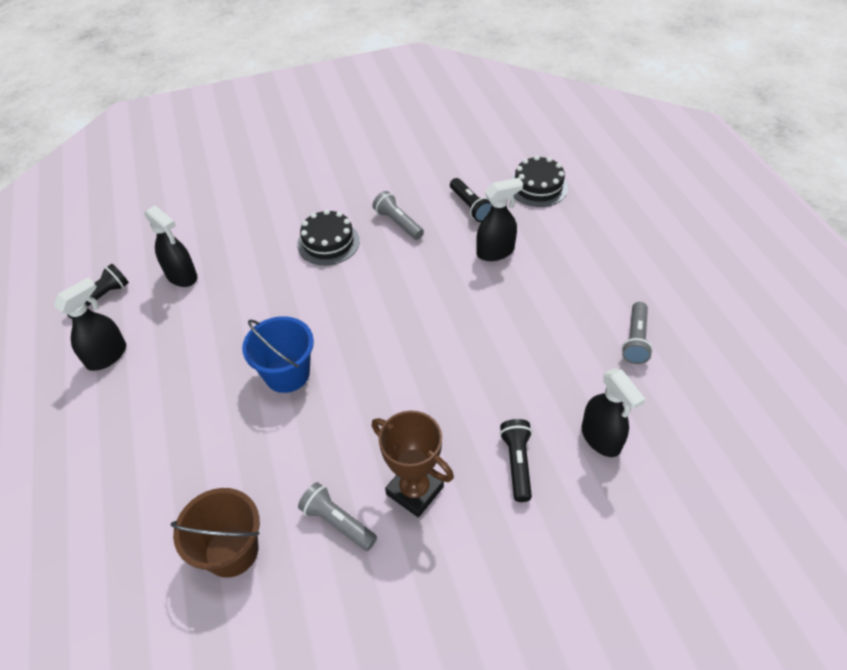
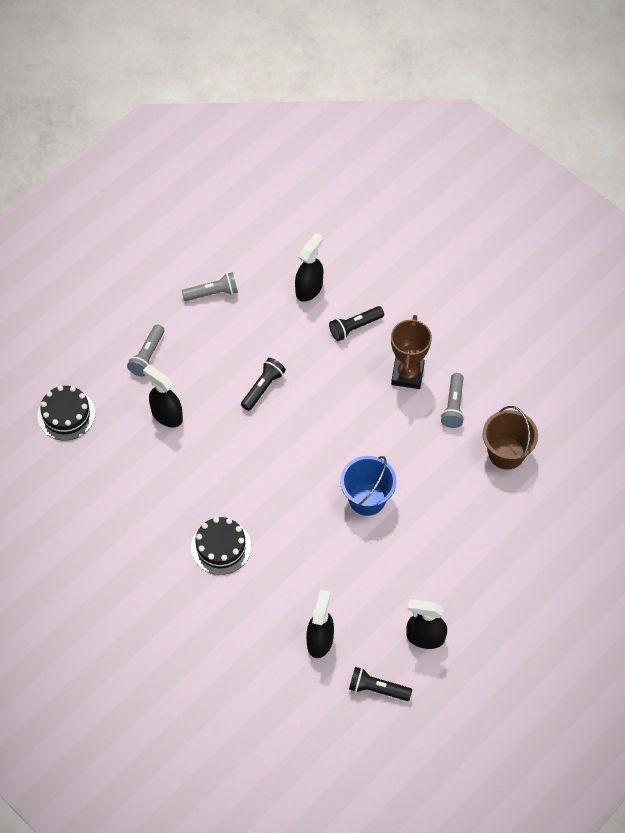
camera: 120 degrees left, 10 degrees up
(398, 223) = (168, 504): grey flashlight -> grey flashlight (147, 356)
(470, 206) = (119, 457): black flashlight -> black flashlight (263, 388)

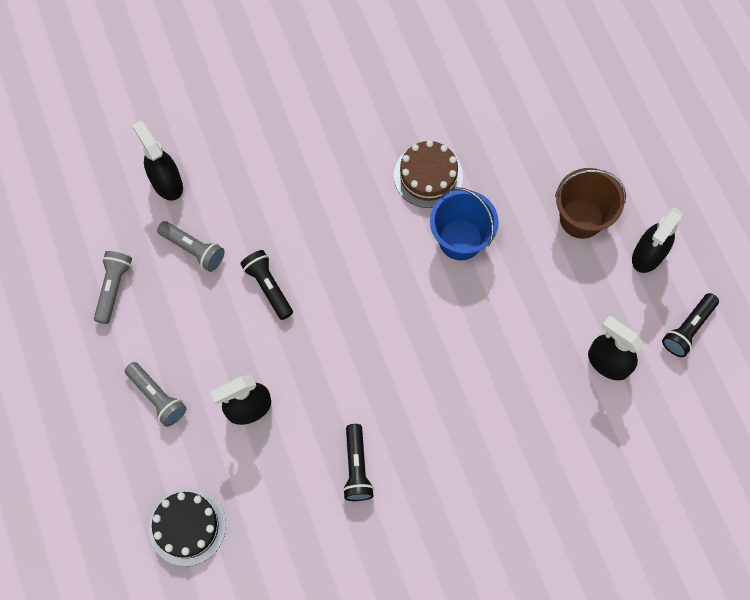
camera: 65 degrees left, 10 degrees up
(221, 547) = (448, 419): black cake -> none
(355, 327) = (242, 157): black flashlight -> black flashlight (356, 467)
(407, 374) = (329, 132): brown trophy -> none
(408, 455) = (428, 176): none -> brown cake
(453, 406) = (391, 105): grey flashlight -> grey flashlight (193, 249)
(506, 453) = (471, 81): brown bucket -> brown bucket (581, 218)

